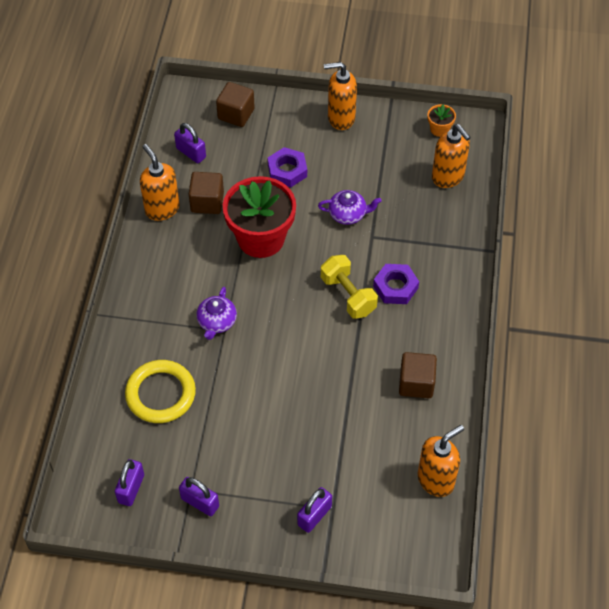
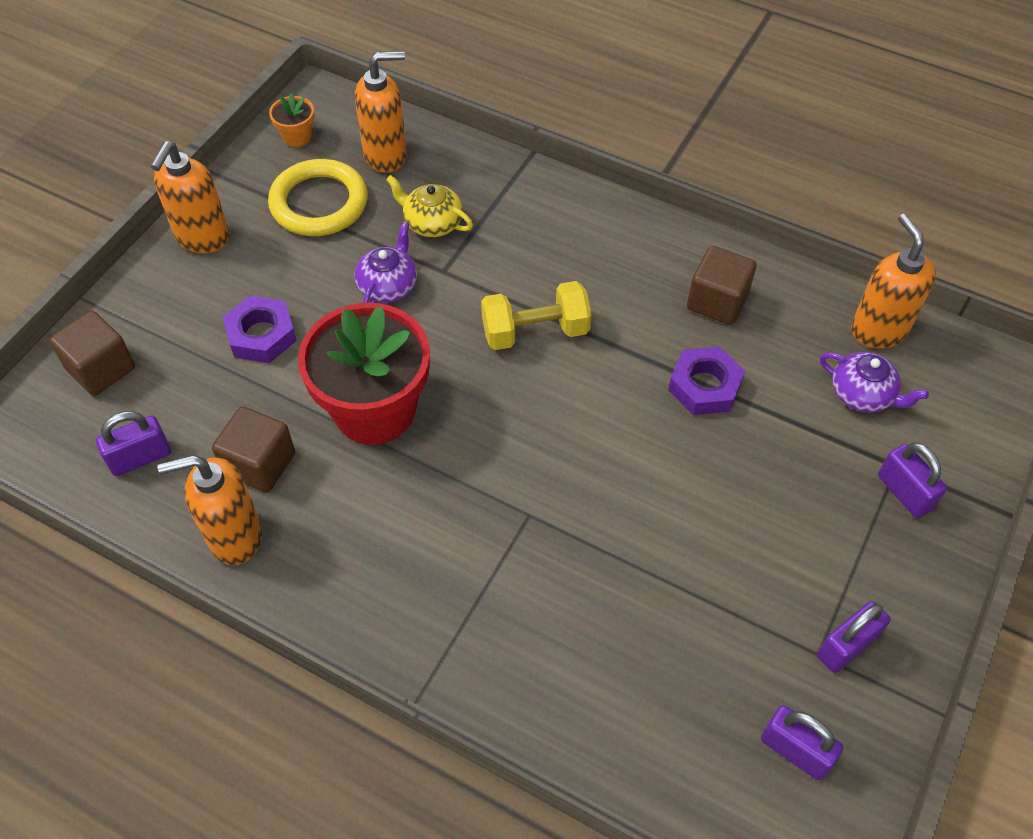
camera: 70 degrees left, 0 degrees up
(161, 394) = (620, 648): yellow ring -> yellow ring (319, 203)
(217, 322) = (510, 521): purple teapot -> purple teapot (863, 394)
(395, 287) = (546, 272): purple nut -> purple nut (704, 386)
(405, 218) = (432, 223): none -> yellow teapot

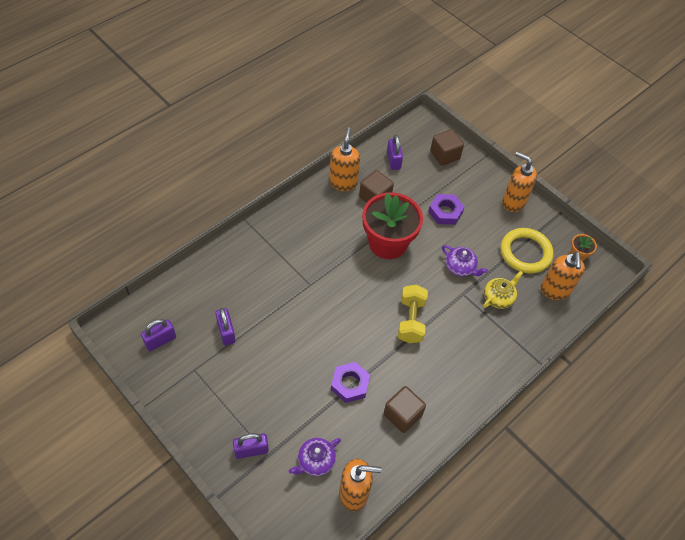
camera: 105 degrees right, 0 degrees up
(846, 646) = (191, 382): purple padlock -> purple padlock (226, 332)

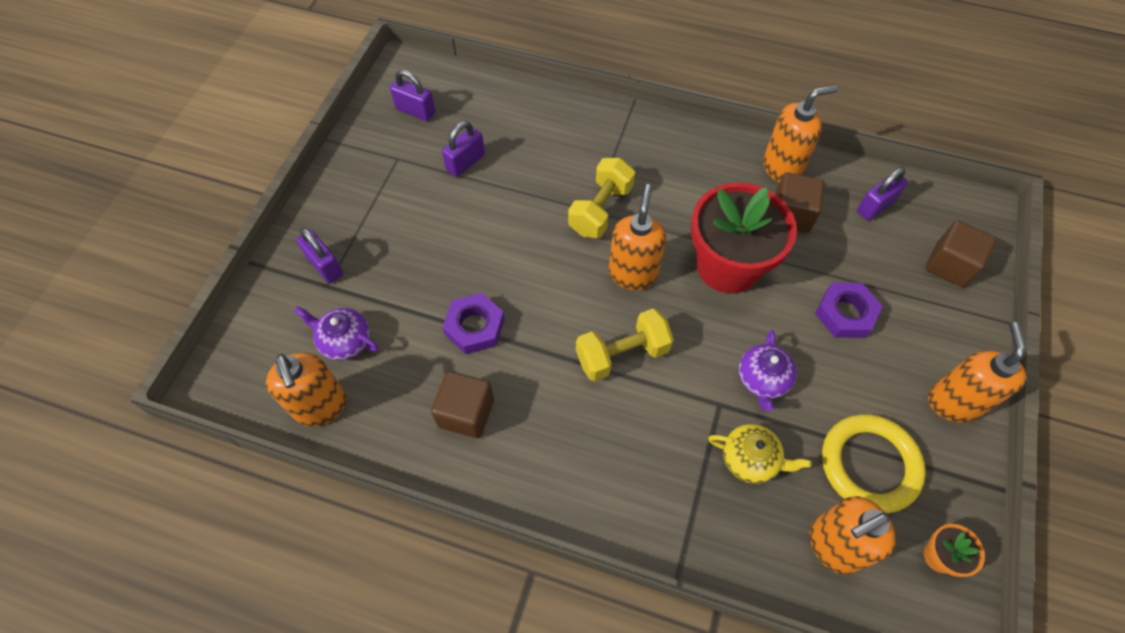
camera: 65 degrees right, 5 degrees up
(312, 280) = (600, 210): none -> yellow dumbbell
(364, 288) = (633, 273): none -> orange soap dispenser

